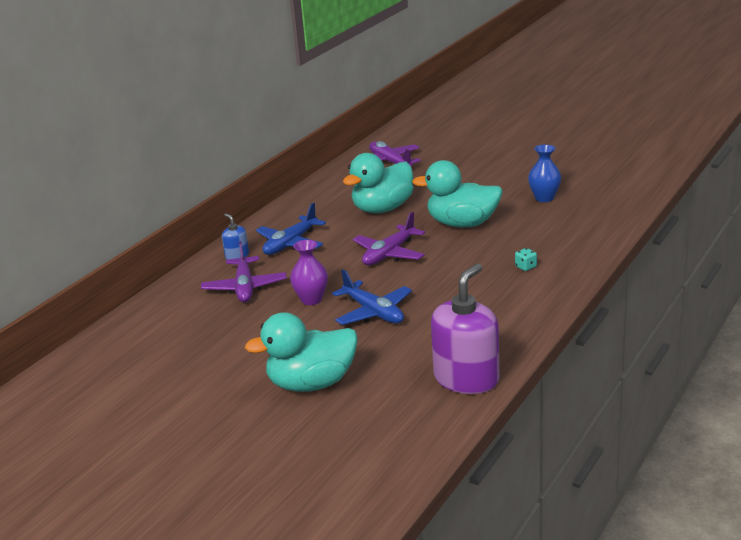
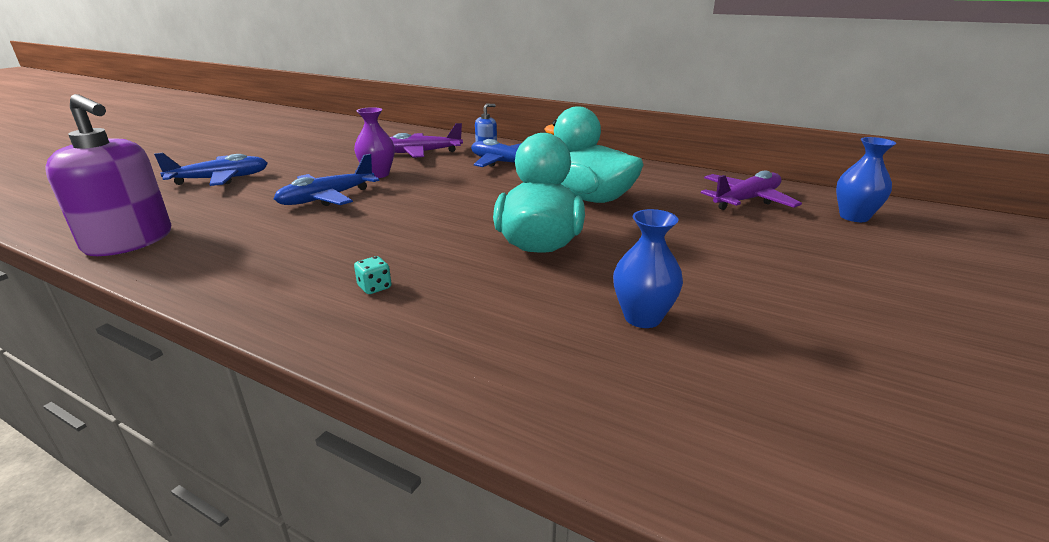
camera: 85 degrees right, 0 degrees up
(311, 384) = (221, 179): turquoise duck -> blue plane
(389, 254) = (462, 203): purple plane -> none
(419, 139) = (854, 217): none -> blue vase

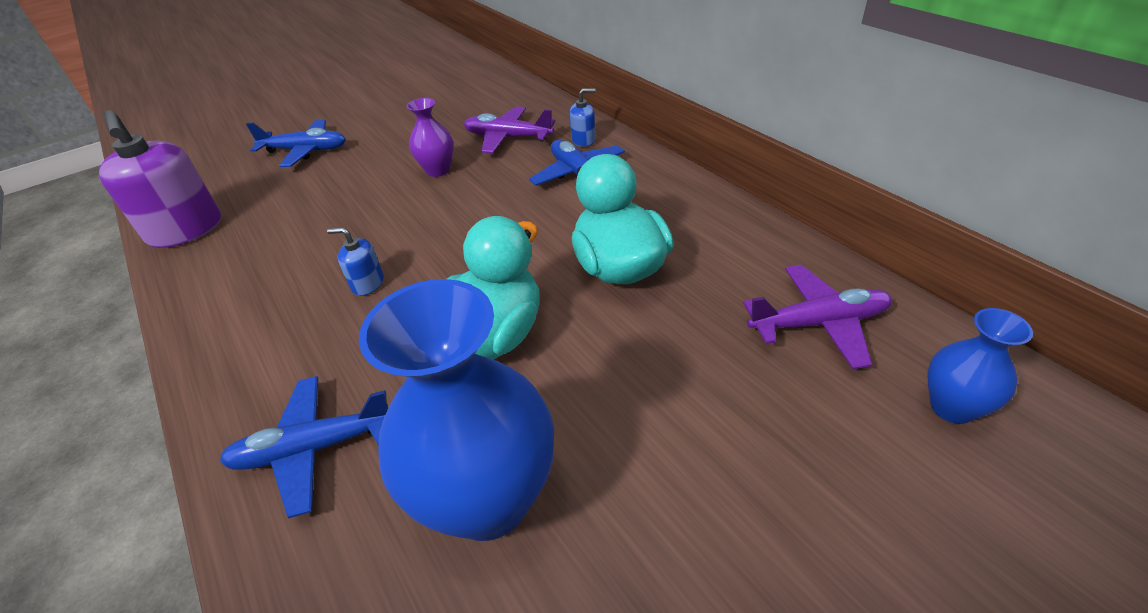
camera: 30 degrees right, 15 degrees up
(326, 198) = (365, 202): blue plane -> blue plane (313, 449)
(374, 287) = (300, 356): turquoise dice -> none
(389, 238) = (368, 283): none -> blue soap dispenser
(642, 317) = (488, 499): blue vase -> blue vase, size x2.01

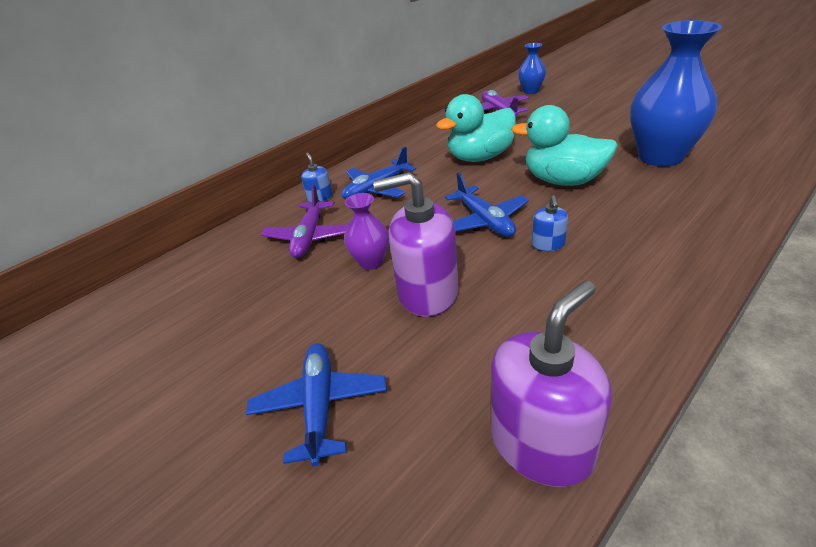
camera: 100 degrees left, 5 degrees down
(313, 449) = (692, 211): blue plane -> blue plane (485, 221)
(368, 197) = (427, 293): none -> purple soap dispenser

